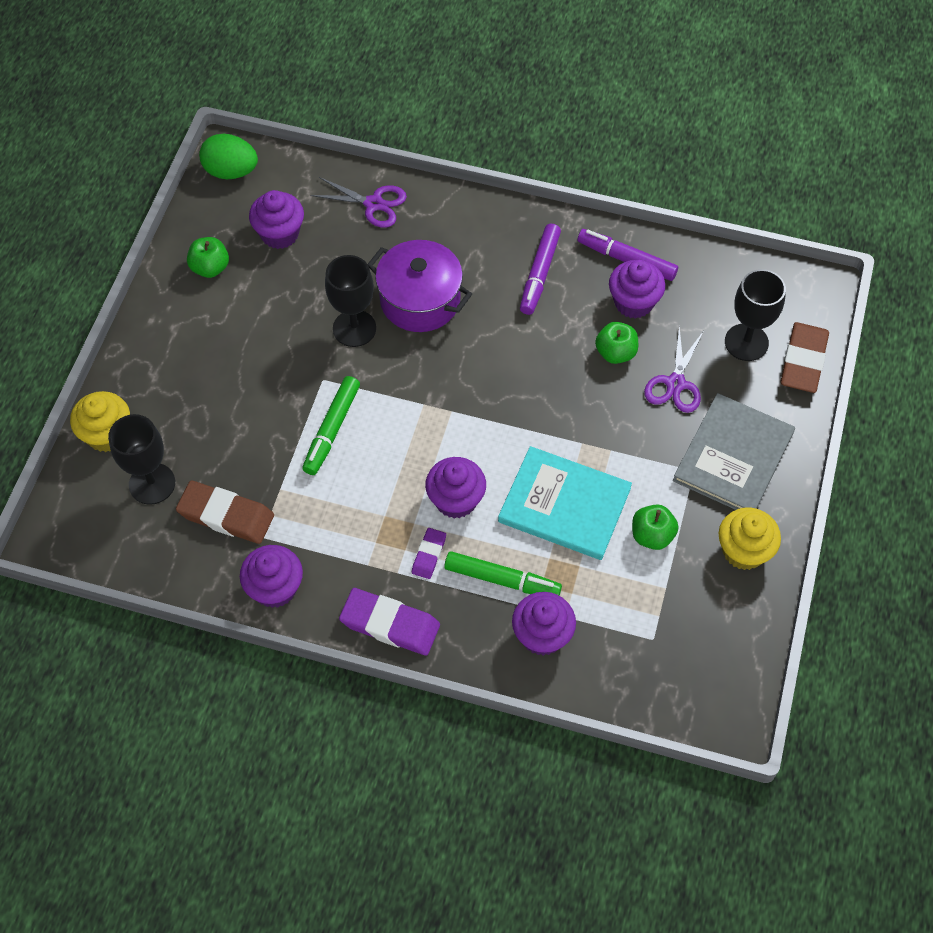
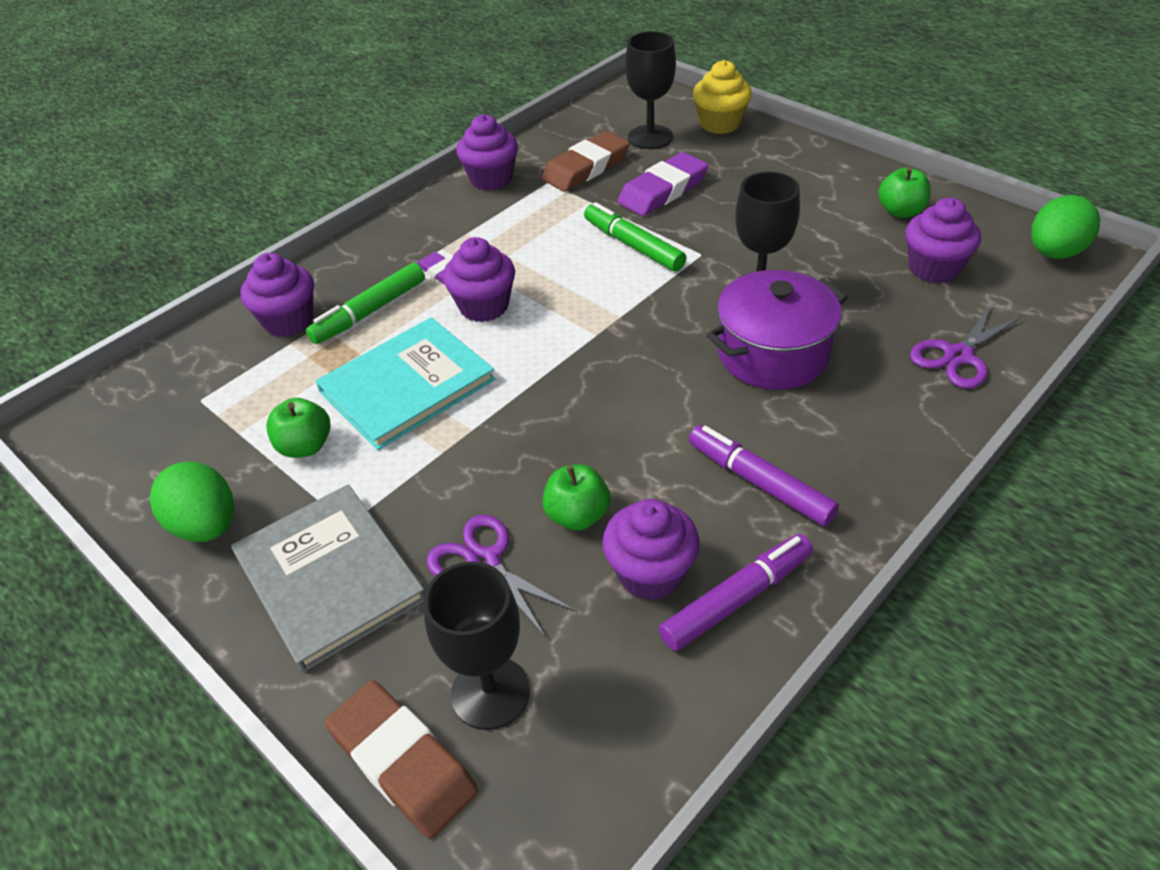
camera: 120 degrees right, 15 degrees down
(390, 624) = (396, 231): purple eraser -> purple eraser (663, 190)
(743, 551) = (206, 525): yellow cupcake -> green egg

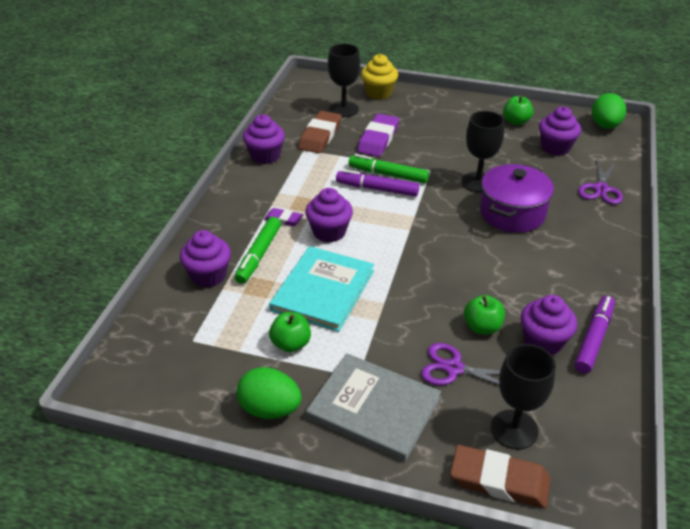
camera: 30 degrees left, 5 degrees down
(759, 482) = (558, 280): purple marker -> purple marker (377, 189)

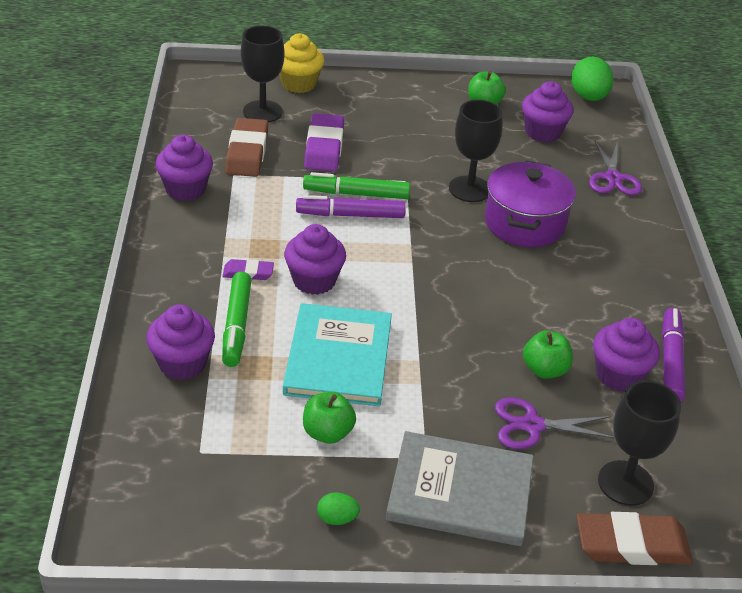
camera: 20 degrees left, 0 degrees up
(270, 409) = (337, 518): green egg -> green egg, size x0.51

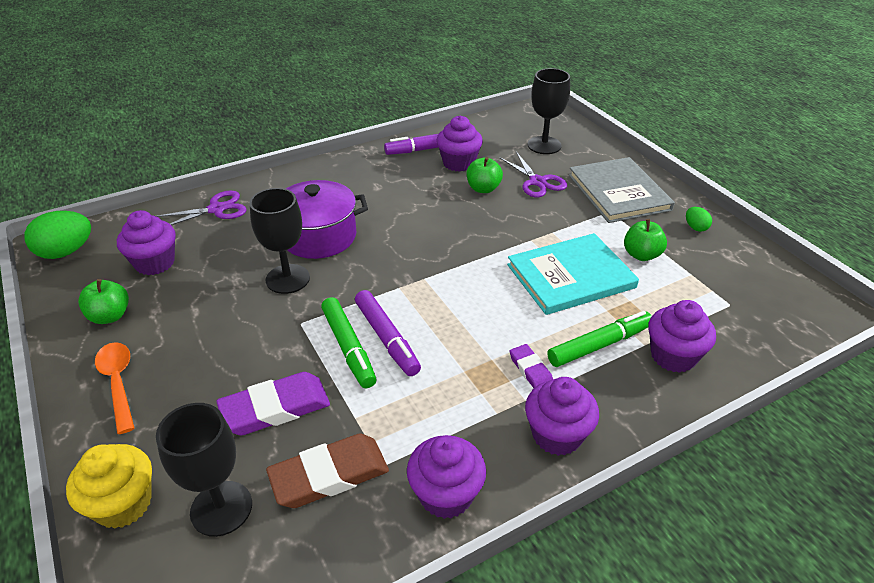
camera: 115 degrees left, 0 degrees up
(314, 281) = (500, 324): purple cupcake -> purple cupcake (557, 435)
(405, 96) = (118, 383): none -> orange spoon
(632, 544) = (583, 136): brown eraser -> none

